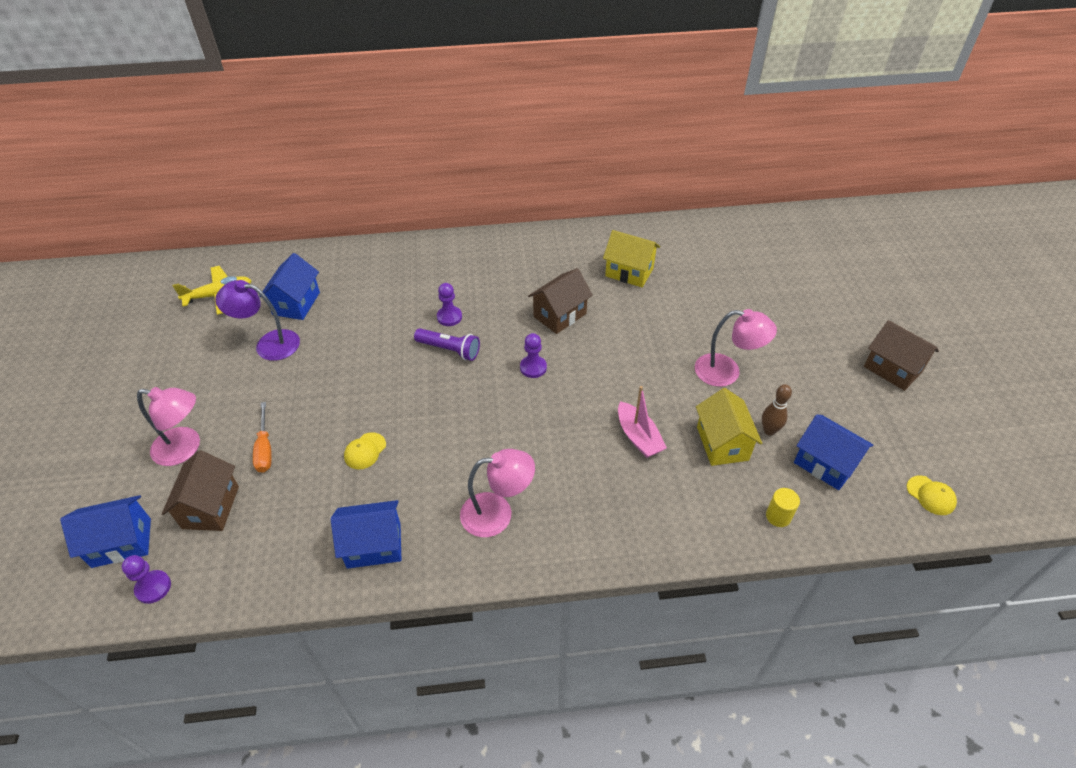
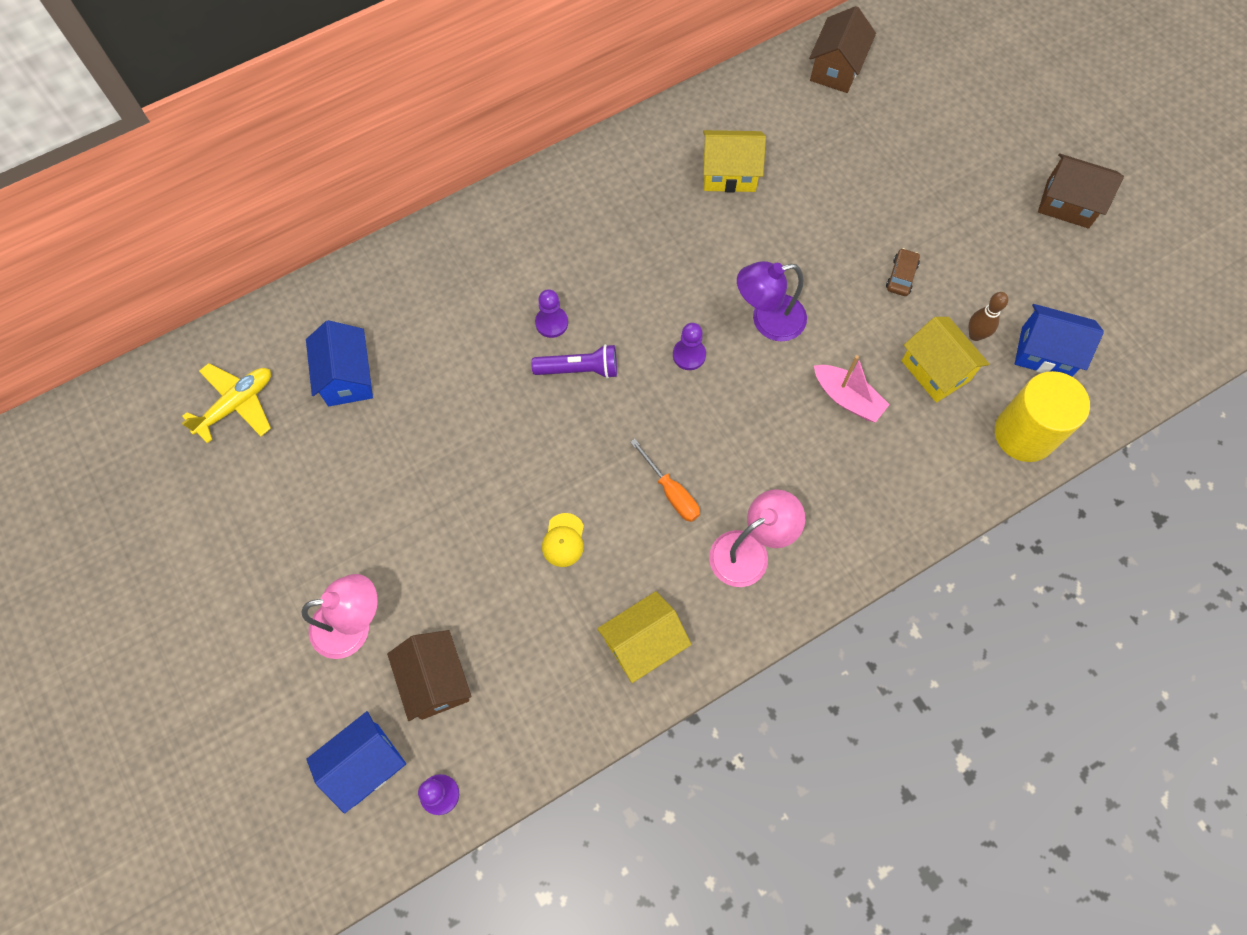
camera: 25 degrees left, 20 degrees up
(265, 449) = (447, 586): orange screwdriver -> orange screwdriver (671, 492)
(269, 344) = (353, 449): purple lamp -> purple lamp (767, 321)
(374, 545) = (643, 644): blue house -> yellow house
(560, 315) = (680, 269): brown house -> brown house (836, 69)
(727, 372) = (901, 276): pink lamp -> brown car
(778, 516) = (1024, 434): yellow cylinder -> yellow cylinder, size x2.24
(931, 495) = (1155, 348): yellow cap -> none

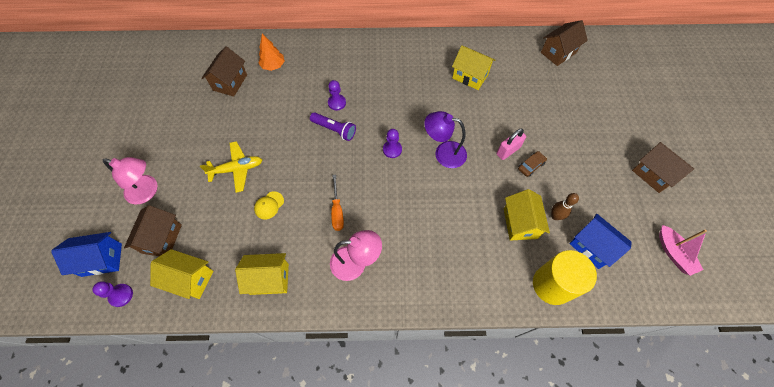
camera: 30 degrees right, 5 degrees down
(236, 405) = (177, 71): yellow plane -> yellow plane (237, 169)
(347, 377) = (230, 82): blue house -> brown house
(399, 311) = (273, 66): none -> orange tree
(527, 712) = (190, 279): none -> yellow house
(847, 398) = (461, 212): pink boat -> pink boat (673, 253)
(856, 269) = (508, 151): none -> pink padlock

